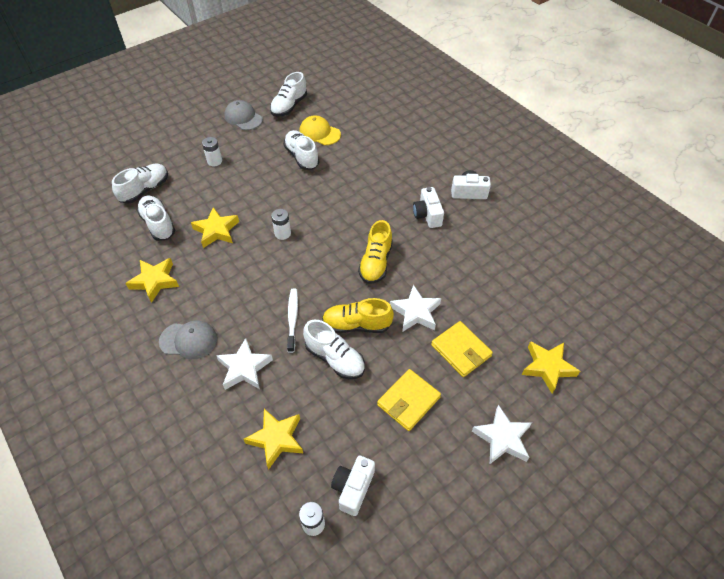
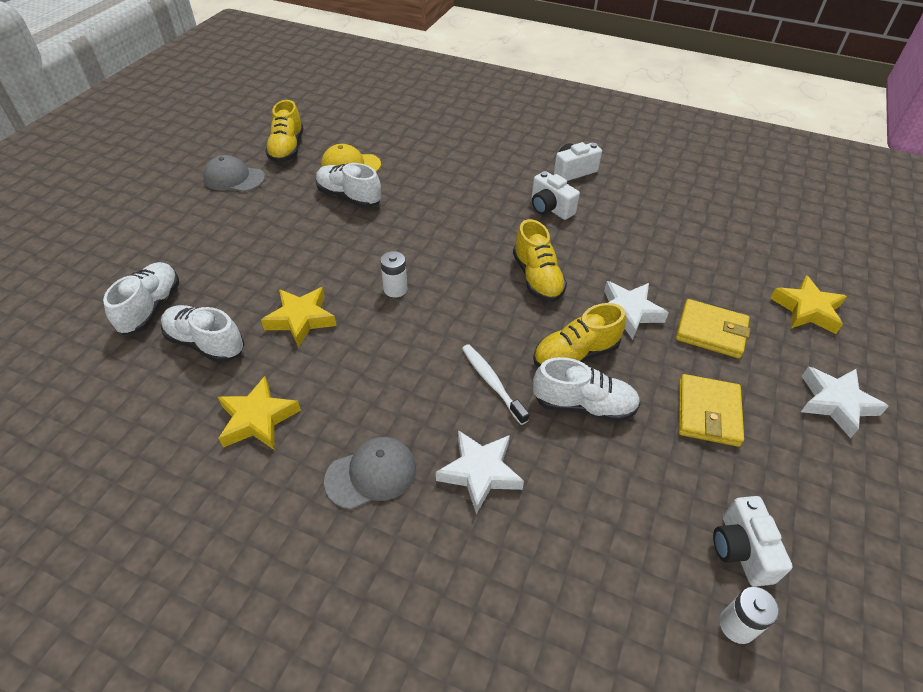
camera: 30 degrees left, 5 degrees down
(214, 161) = (232, 239): white battery -> none
(276, 439) = (598, 542): yellow star -> none
(289, 106) = (287, 149): white shoe -> yellow shoe

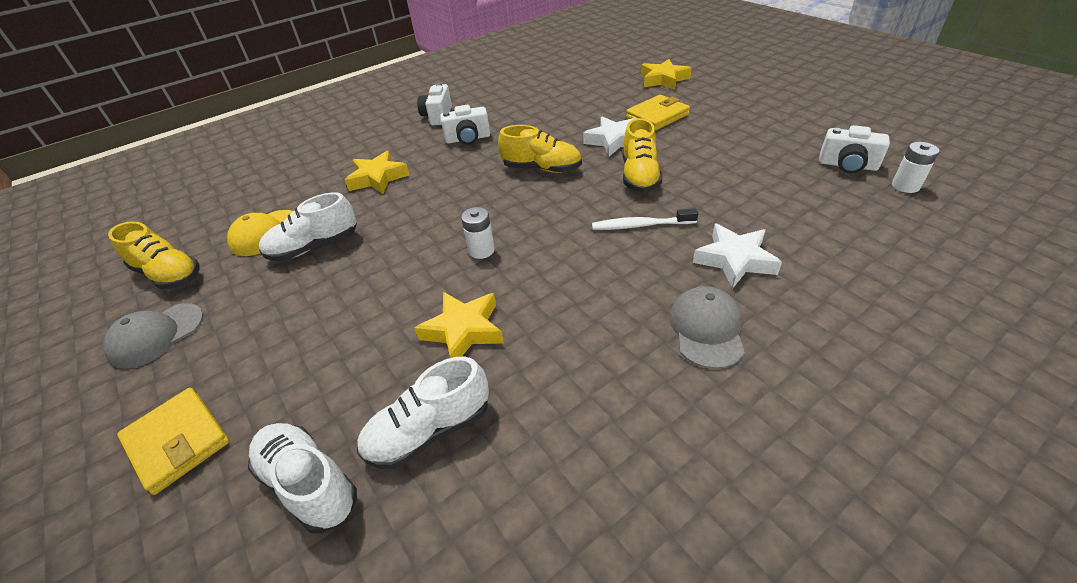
camera: 55 degrees left, 5 degrees down
(257, 419) = (586, 404): yellow star -> yellow star (378, 178)
(583, 405) = (692, 188): white shoe -> none
(708, 413) = (729, 140): yellow wallet -> yellow wallet (177, 442)
(836, 403) = (745, 97): white star -> none

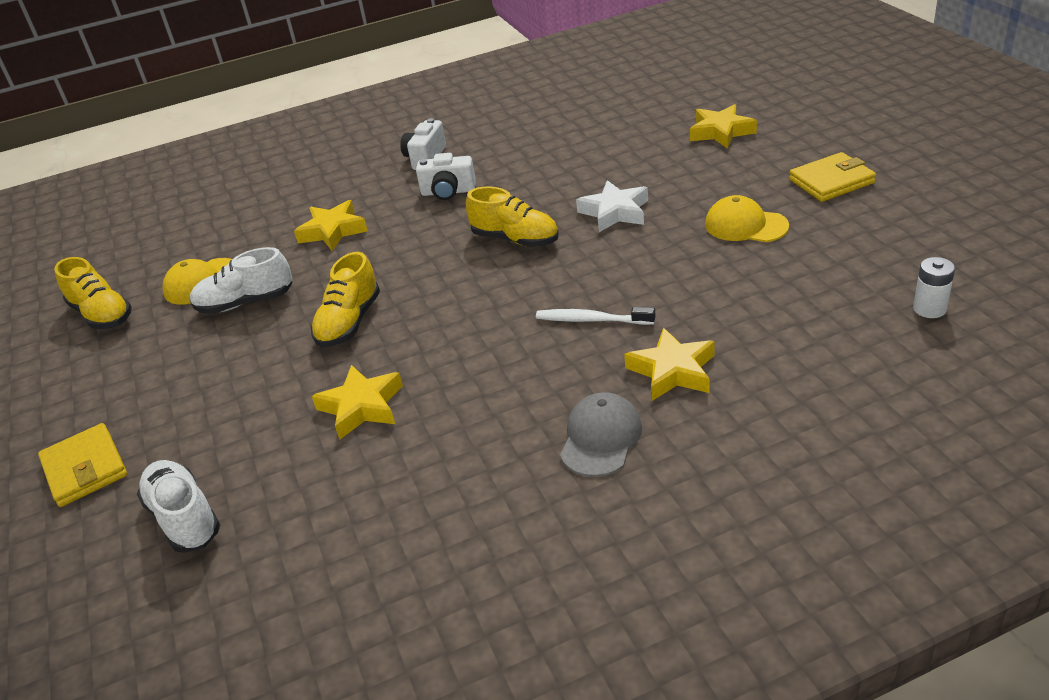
camera: 15 degrees right, 5 degrees down
(156, 335) = (82, 373): grey cap -> none
(429, 431) = (298, 491): white shoe -> none
(481, 250) = (411, 327): white battery -> none
(639, 176) = (621, 261): yellow shoe -> yellow shoe (349, 322)
(657, 116) = (684, 184): yellow wallet -> yellow wallet (831, 181)
(722, 140) = (745, 225): none -> yellow cap
(735, 260) = (672, 371): white star -> yellow star
(847, 165) = (877, 275): white camera -> none

